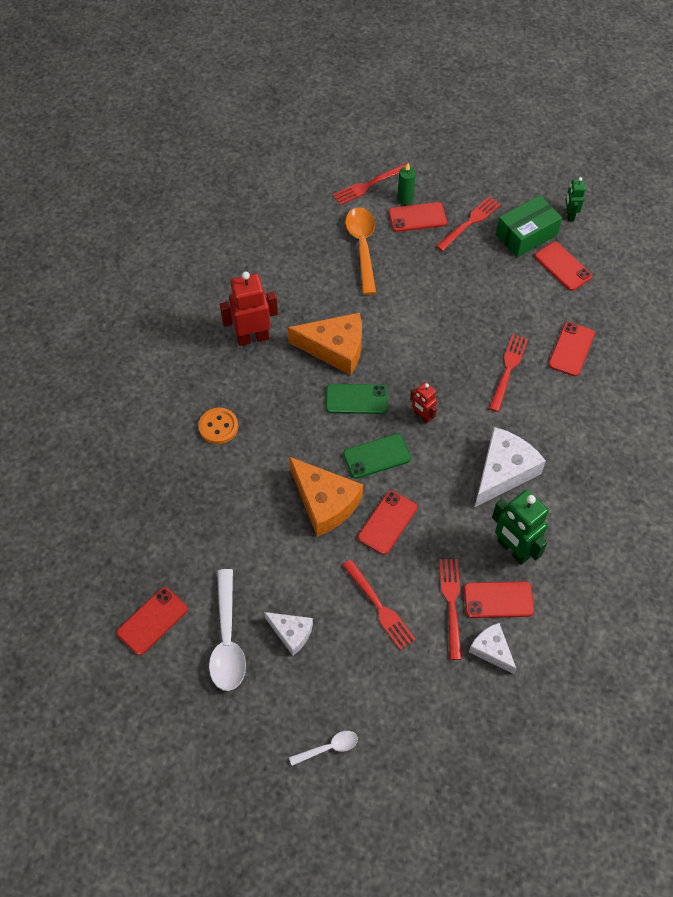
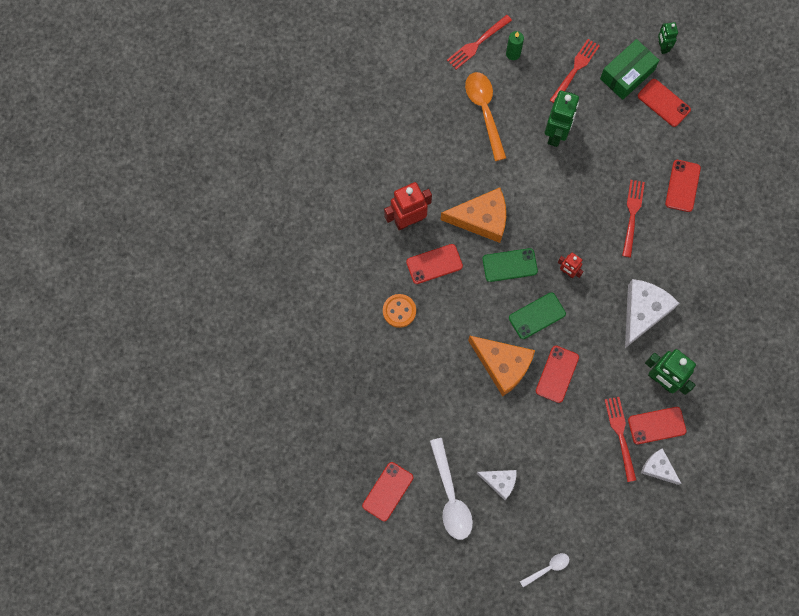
camera: 10 degrees left, 15 degrees up
(379, 607) = (564, 448): red fork -> none
(417, 217) = (527, 72): red phone -> red phone (434, 264)
(437, 279) = (556, 134): none -> green robot

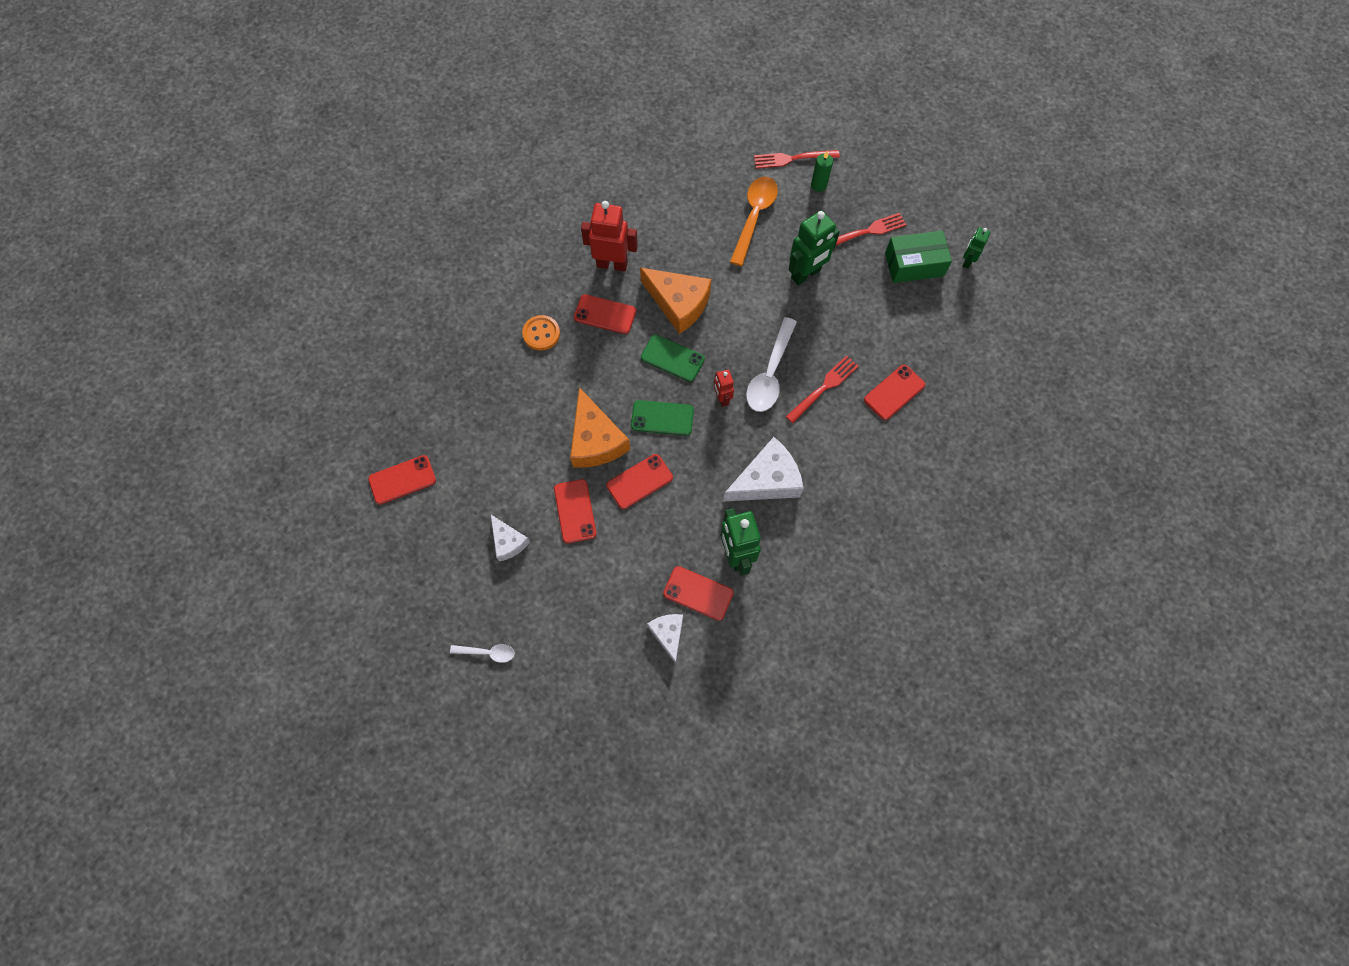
camera: 35 degrees right, 5 degrees down
(450, 496) = (453, 523): white spoon -> white spoon (770, 373)
(620, 435) = (655, 578): red fork -> none
(663, 103) = (931, 309): red phone -> red phone (575, 511)

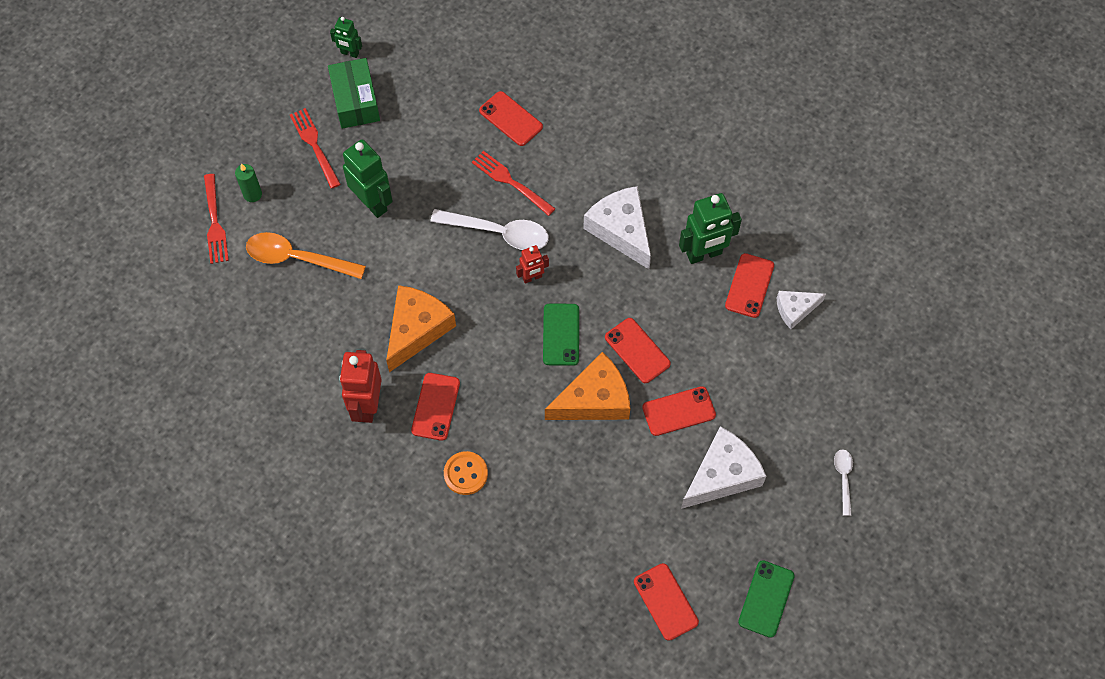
camera: 95 degrees left, 5 degrees down
(508, 542) = (722, 475): white cheese -> white cheese, size x1.74
(672, 358) = (487, 330): green phone -> green phone (766, 599)

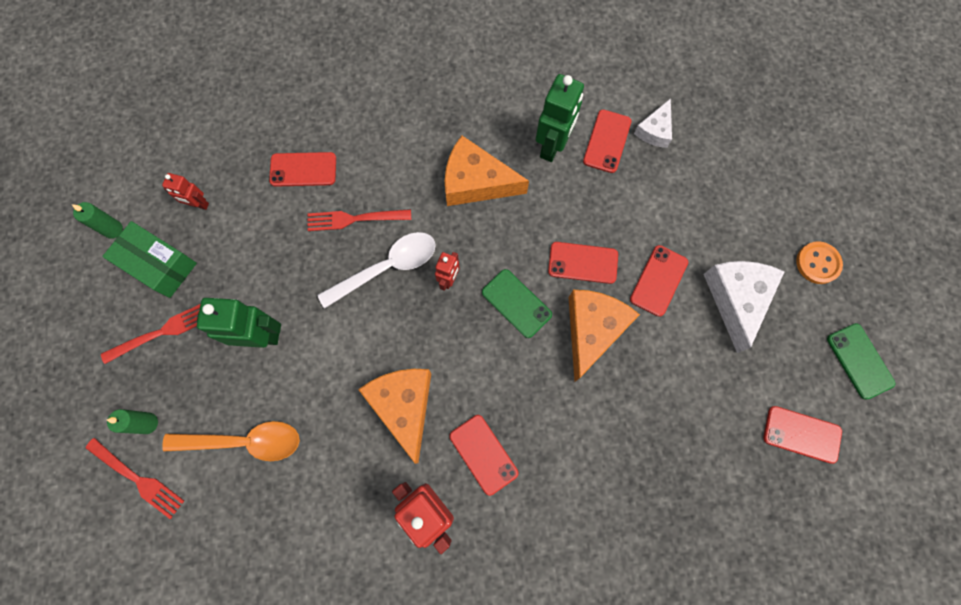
camera: 45 degrees left, 10 degrees up
(297, 258) = (244, 441): orange spoon -> orange spoon turned 150 degrees counterclockwise
(314, 145) = (161, 332): red fork -> red fork turned 135 degrees clockwise
(349, 53) = (113, 229): green robot -> green candle
(419, 83) = (198, 204): none -> red robot
(465, 474) = (562, 485): orange button -> orange button (817, 263)
(621, 230) = (476, 182): white cheese -> orange cheese
(749, 285) = (607, 141): red phone -> red phone turned 45 degrees clockwise
(843, 478) = (812, 222): white spoon -> none

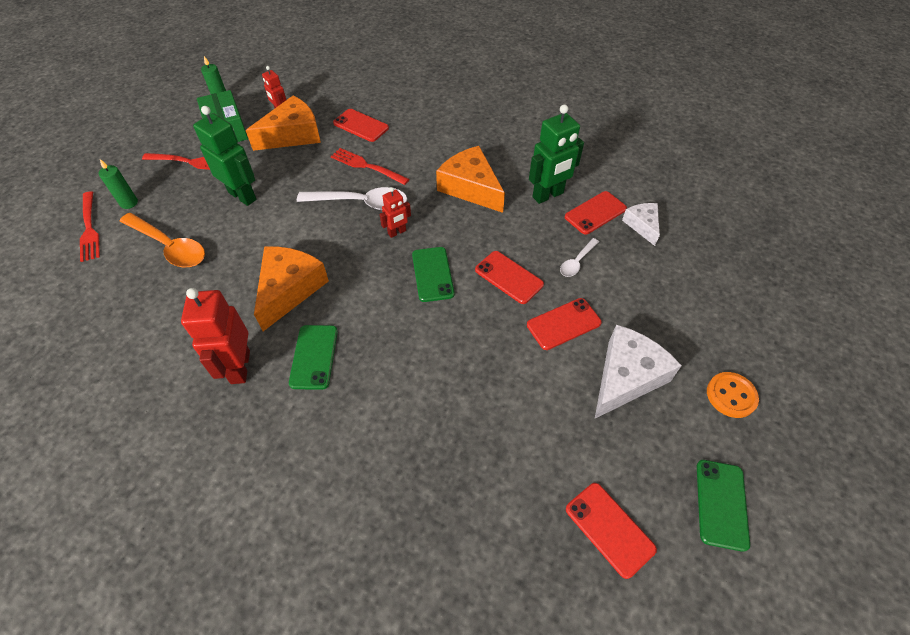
camera: 35 degrees right, 20 degrees down
(483, 454) = (314, 357): red phone -> green phone
(592, 330) = (477, 325): orange cheese -> orange cheese (293, 135)
(627, 208) = (577, 262): none -> white spoon
(654, 130) = (642, 225): white cheese -> white cheese turned 105 degrees clockwise

